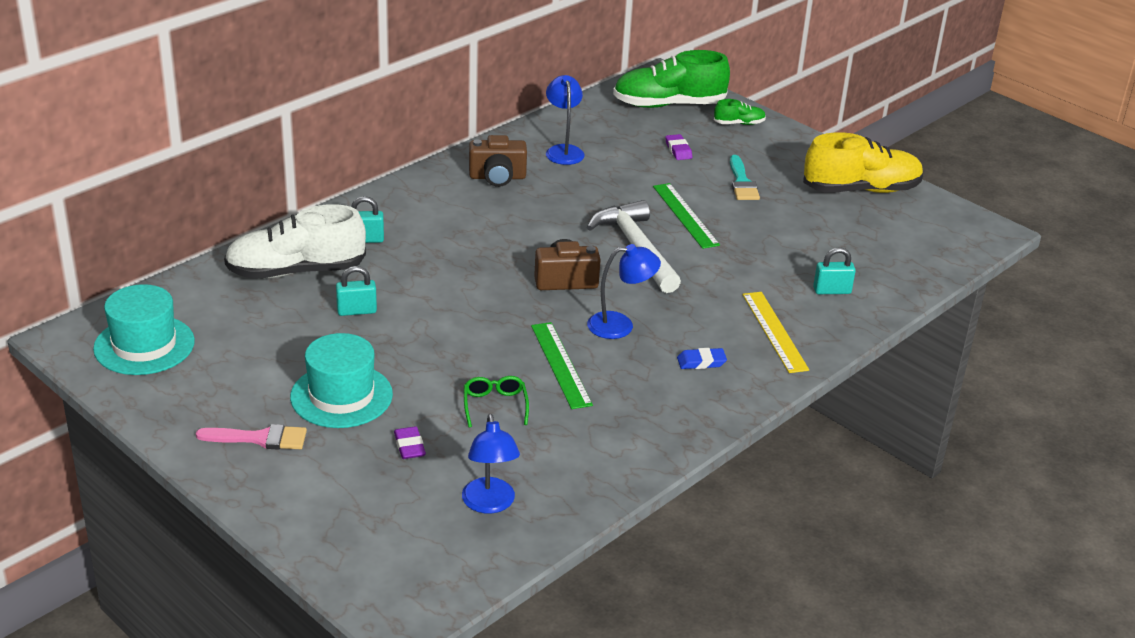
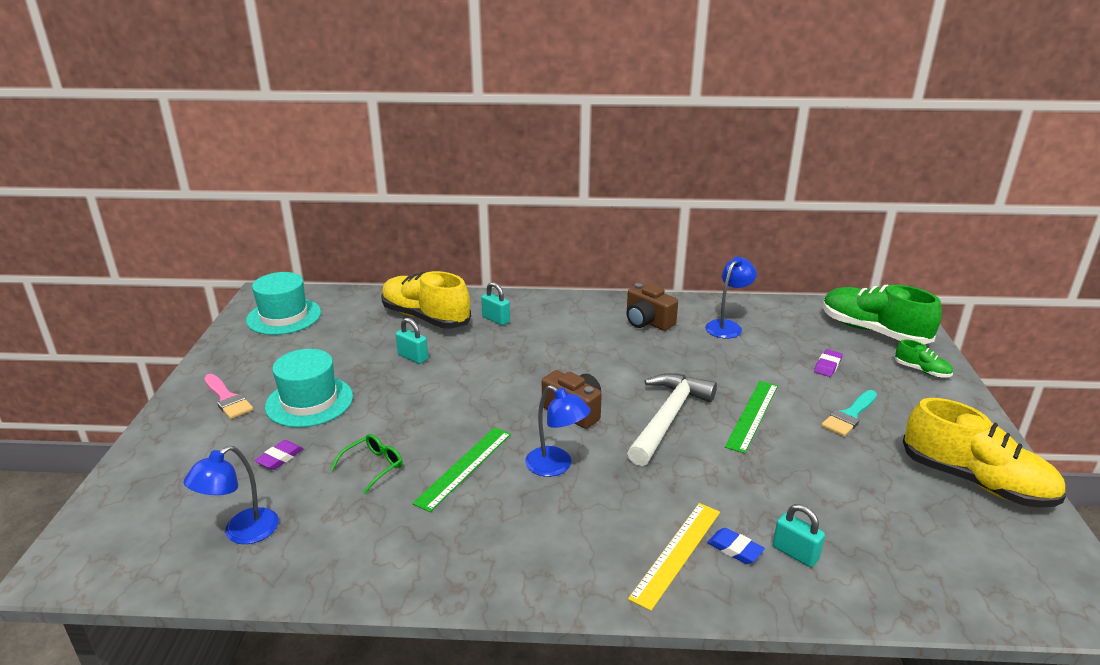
camera: 50 degrees right, 5 degrees down
(296, 271) = (425, 317): white shoe -> yellow shoe
(701, 362) = (568, 536): blue eraser -> blue eraser (735, 549)

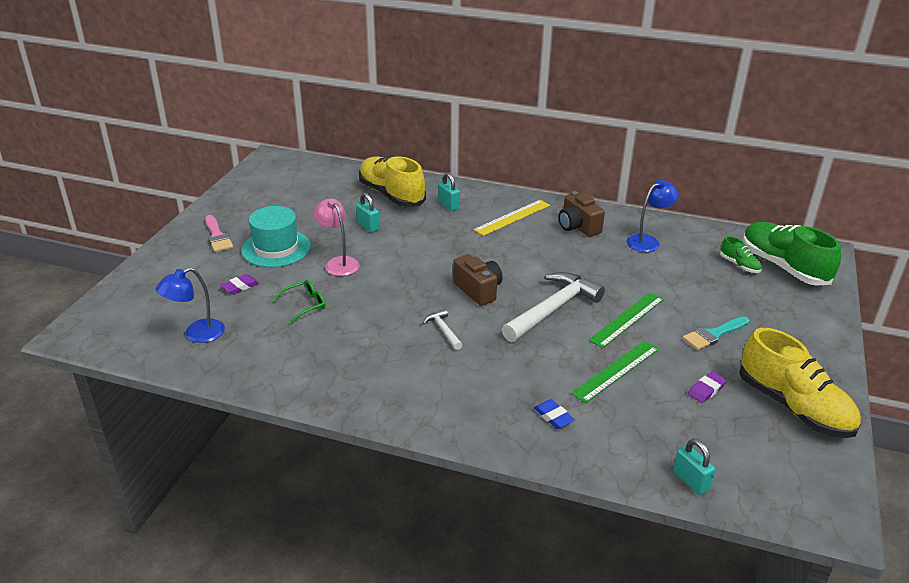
camera: 15 degrees right, 5 degrees up
(284, 316) = (280, 177): turquoise hat -> none
(394, 406) = (338, 263): none -> pink lamp
(464, 467) = (372, 318): green ruler -> green ruler (616, 371)
(556, 466) = (443, 330): blue lamp -> white hammer
(676, 553) = (505, 410): yellow ruler -> yellow ruler (512, 217)
(795, 553) = (600, 429): turquoise padlock -> turquoise padlock (690, 481)
(827, 366) = (720, 290): purple eraser -> purple eraser (706, 390)
(921, 371) = (807, 308): green shoe -> green shoe (739, 265)

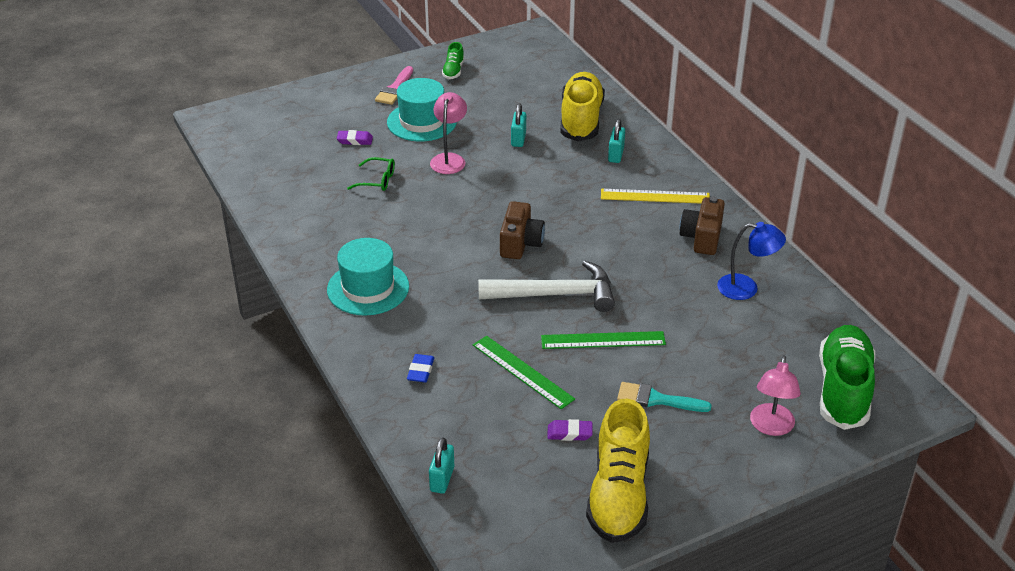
camera: 45 degrees right, 5 degrees up
(196, 334) = (280, 161): blue lamp -> none
(421, 384) = (368, 288): none -> turquoise hat
(443, 330) = (444, 258): white hammer -> none
(616, 371) = (522, 372): green ruler -> green ruler turned 45 degrees clockwise
(739, 265) = (799, 361): green shoe -> green shoe (453, 71)
(789, 310) = (771, 427): none -> pink lamp

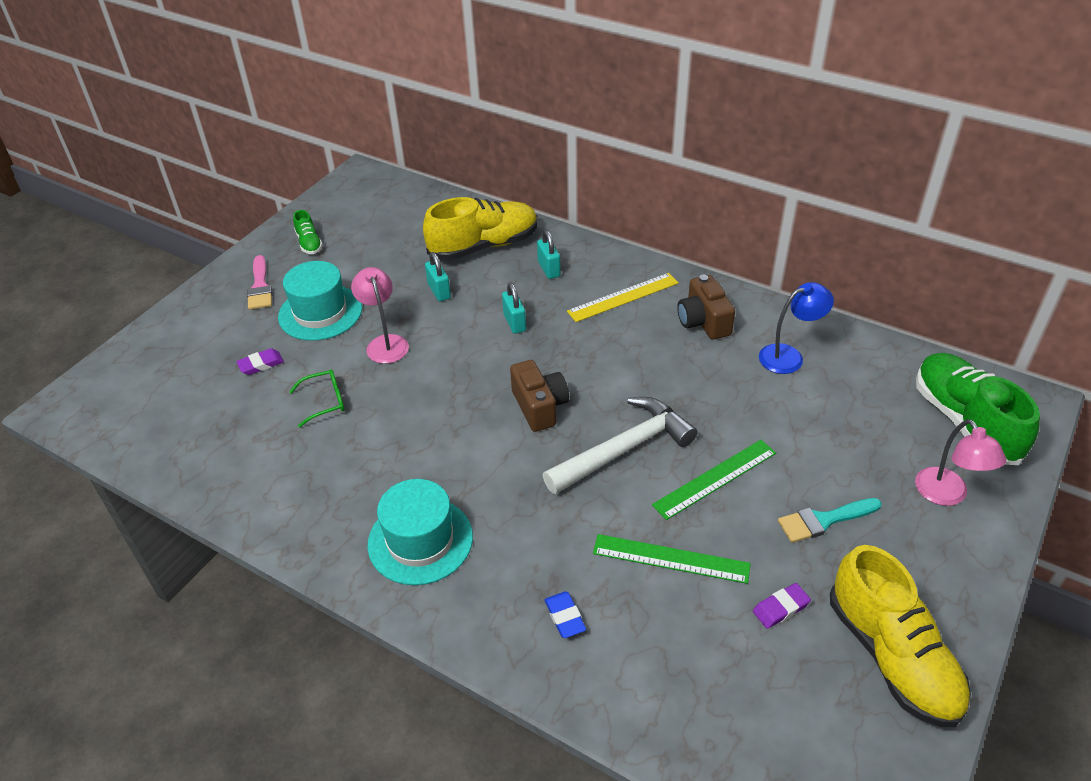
camera: 30 degrees left, 5 degrees up
(442, 479) = (706, 749): turquoise padlock -> turquoise padlock (514, 322)
(581, 120) = (484, 246): yellow shoe -> yellow shoe turned 90 degrees clockwise

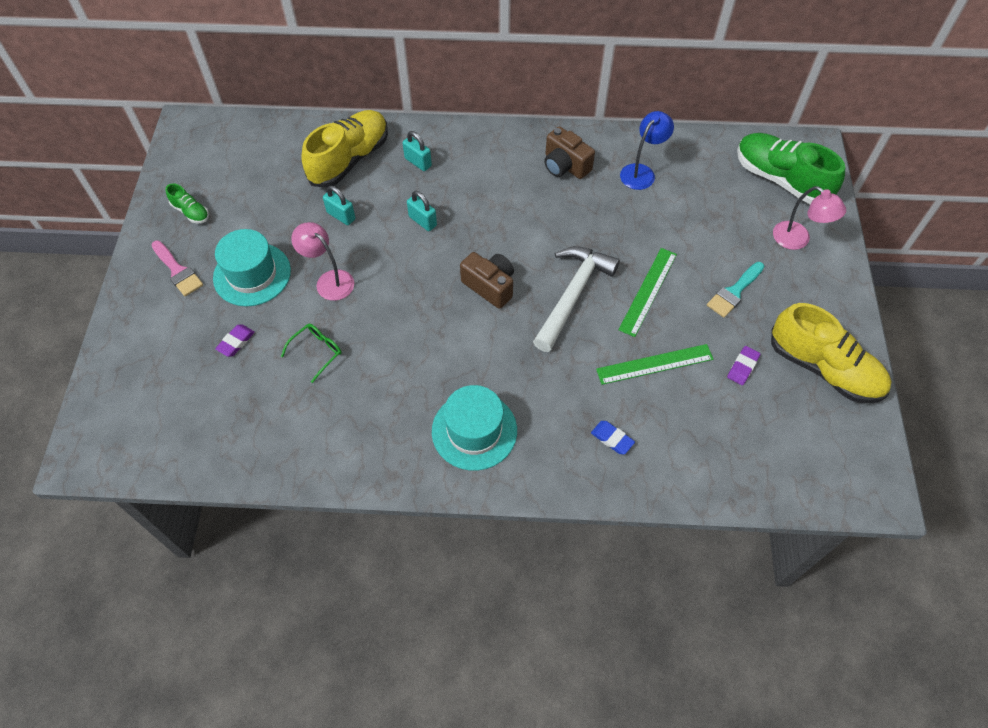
camera: 30 degrees left, 15 degrees up
(623, 297) = (492, 166): yellow ruler -> none

